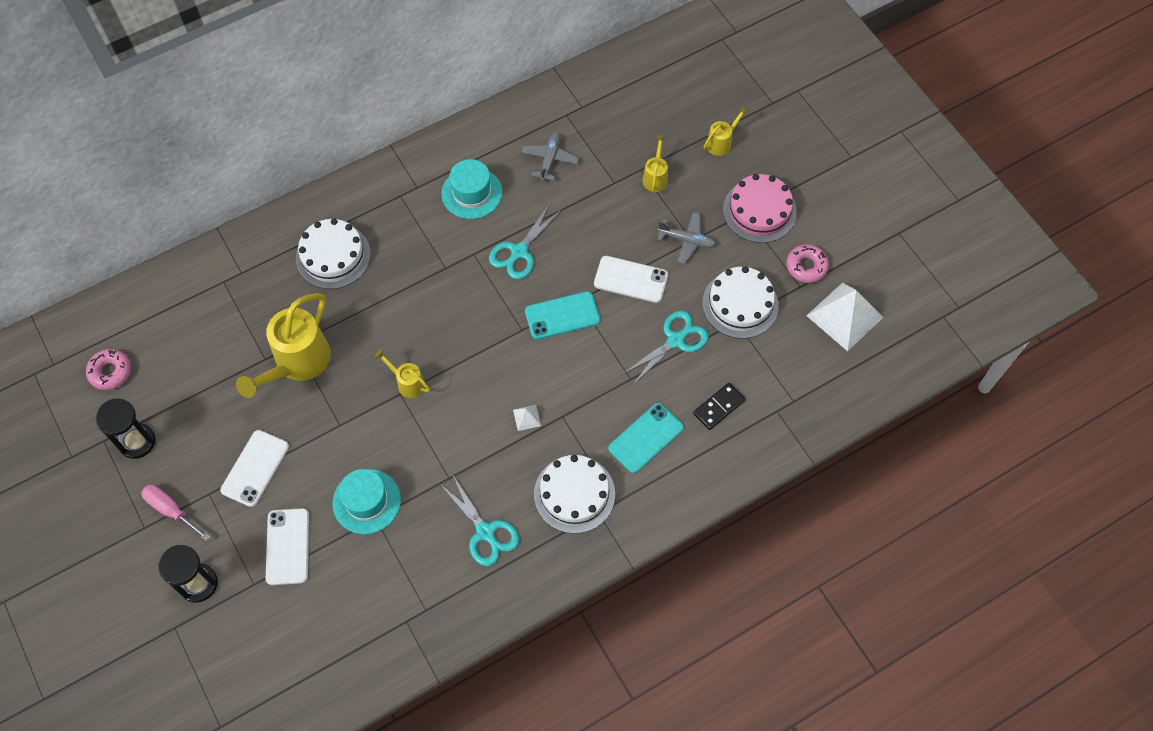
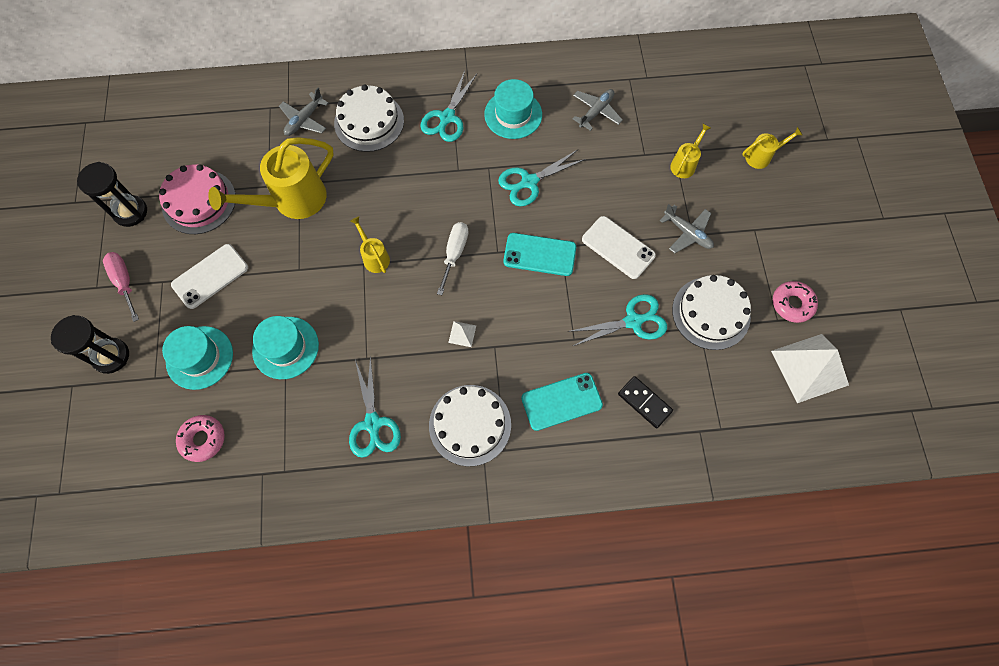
camera: 25 degrees right, 5 degrees up
(110, 372) = (142, 145): pink donut -> pink donut (203, 439)
(266, 280) = (304, 120): none -> grey plane
(288, 546) = (199, 357): white phone -> turquoise hat
(409, 221) = (447, 117): none -> turquoise scissors
(482, 348) = (454, 253): none -> white screwdriver
(718, 407) = (644, 402): black domino -> black domino turned 60 degrees clockwise
(759, 211) = (769, 233): pink cake -> pink cake (199, 201)

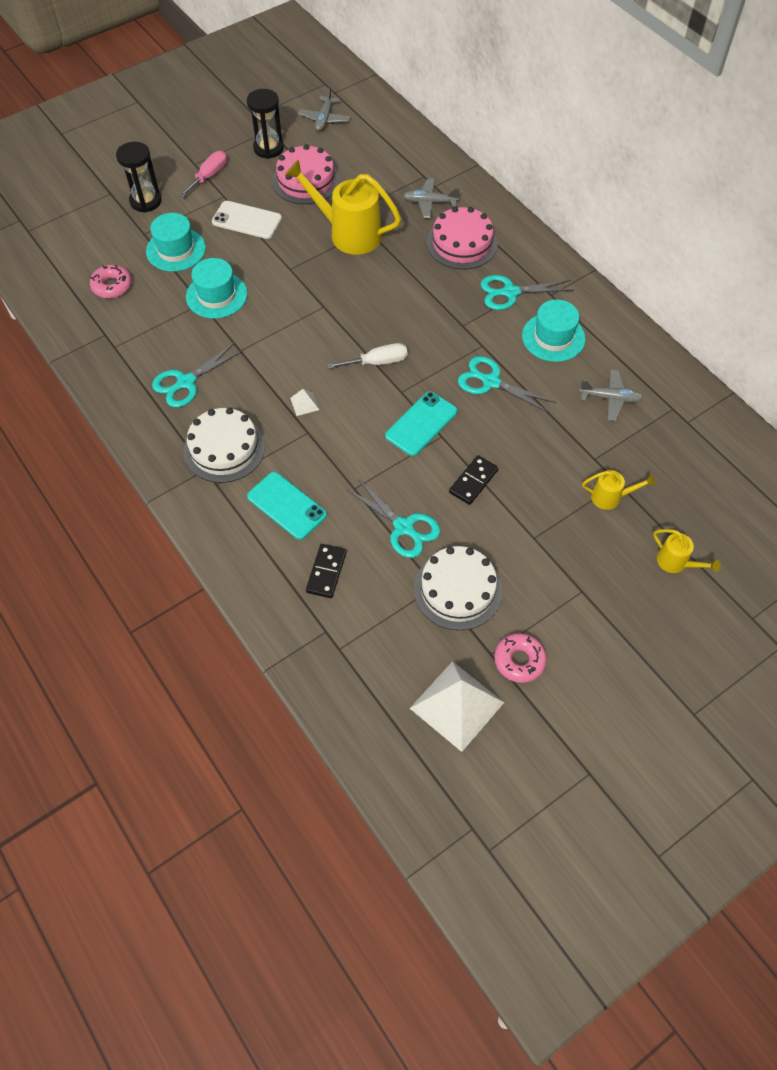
camera: 60 degrees right, 10 degrees down
(369, 122) = (462, 243): white cake -> pink cake
(374, 257) = (335, 310): yellow watering can -> none
(539, 254) = (421, 424): turquoise phone -> turquoise phone turned 60 degrees clockwise
(618, 247) = (473, 481): white phone -> black domino
(687, 233) = (532, 532): grey plane -> grey plane (324, 119)

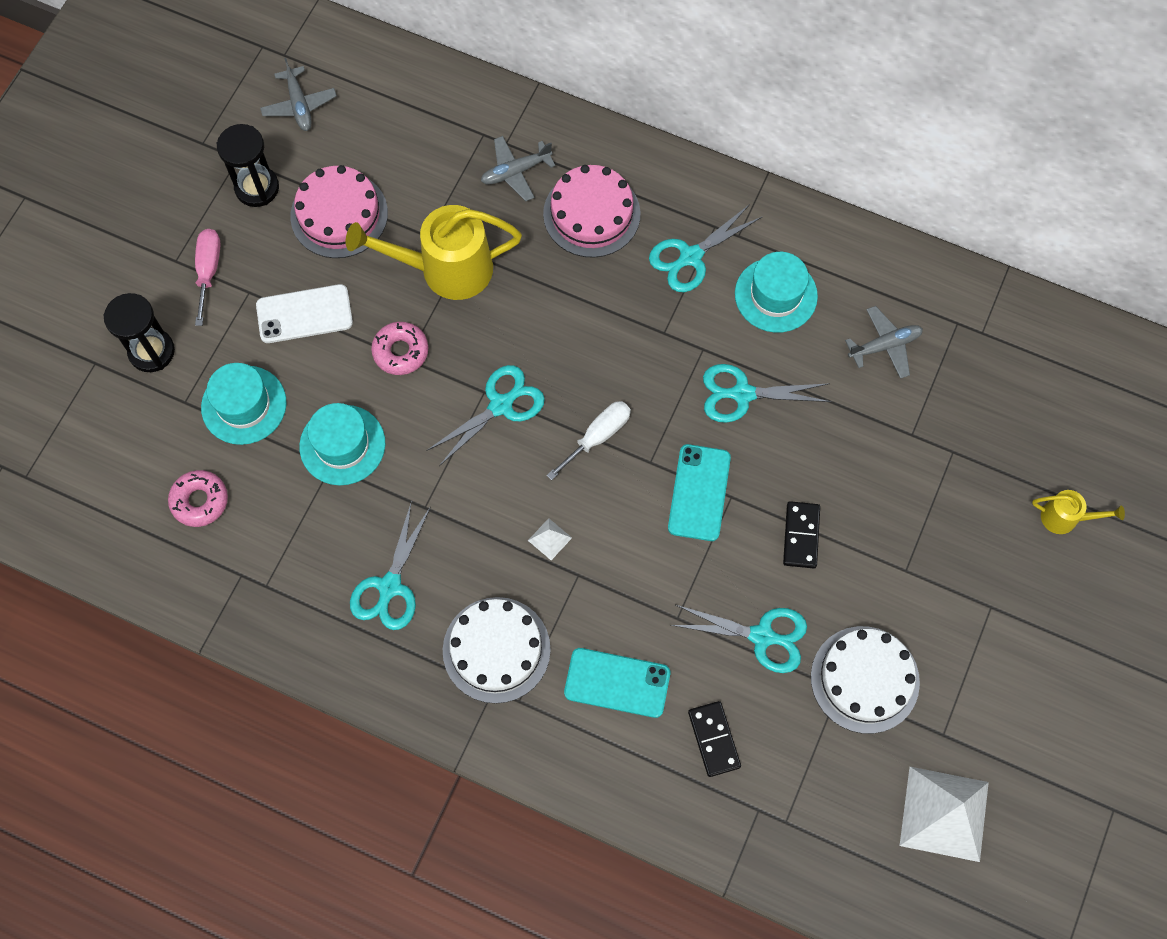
camera: 30 degrees left, 10 degrees up
(328, 318) = (501, 405): none -> turquoise scissors
(519, 660) = (975, 725): pink donut -> pink donut (400, 351)
(611, 497) = (956, 474): yellow watering can -> none

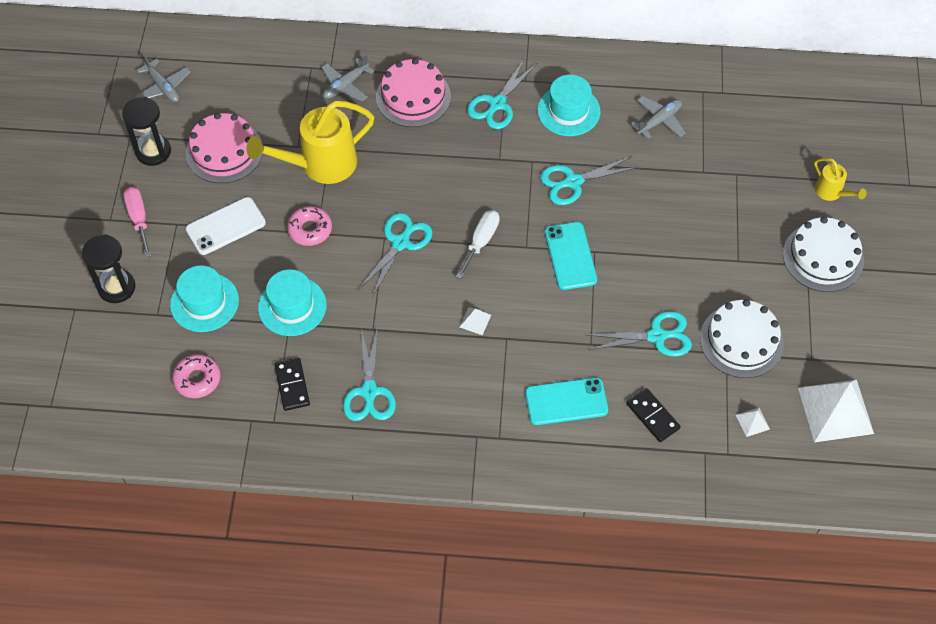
camera: 20 degrees left, 10 degrees down
(496, 649) = (467, 408): white cake -> white cake (823, 257)
(801, 536) = (655, 261): black domino -> black domino (292, 385)
(834, 791) = (752, 422): none -> white pyramid
(1065, 518) = (832, 192): yellow watering can -> yellow watering can turned 60 degrees clockwise

